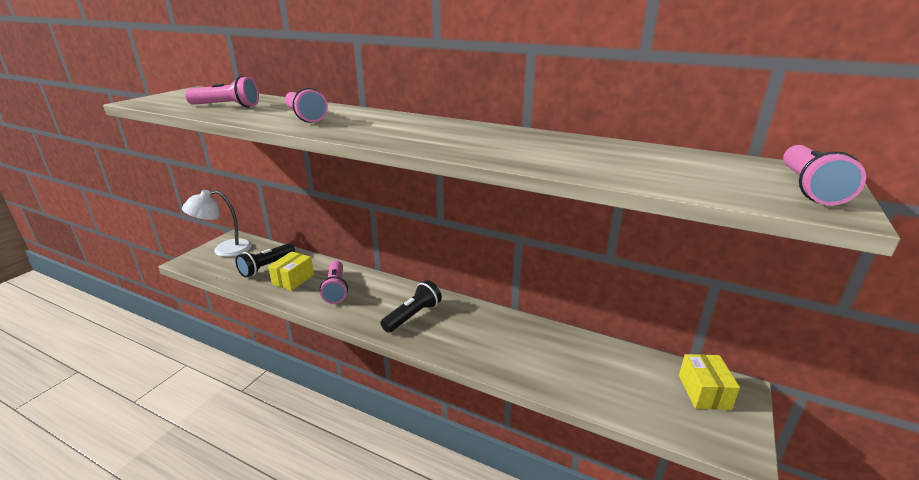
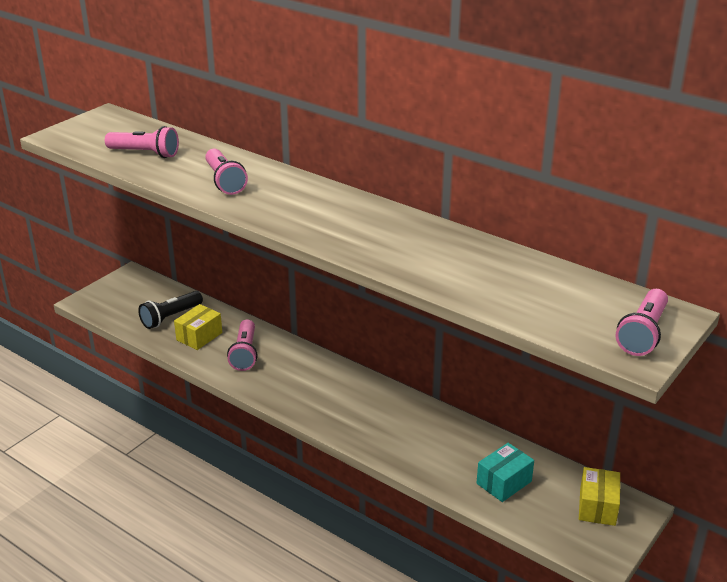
camera: 10 degrees right, 5 degrees up
(224, 250) = (123, 290): white lamp -> none
(413, 316) = (323, 394): black flashlight -> none
(607, 379) = (504, 482): none -> turquoise box

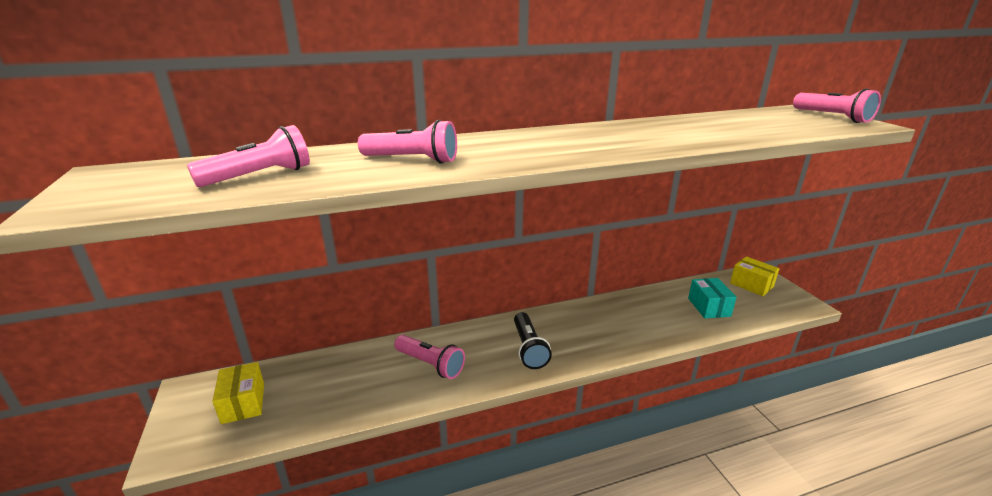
camera: 55 degrees left, 5 degrees down
(170, 317) = (307, 391): black flashlight -> black flashlight (528, 349)
(199, 336) = (366, 383): yellow box -> yellow box (243, 403)

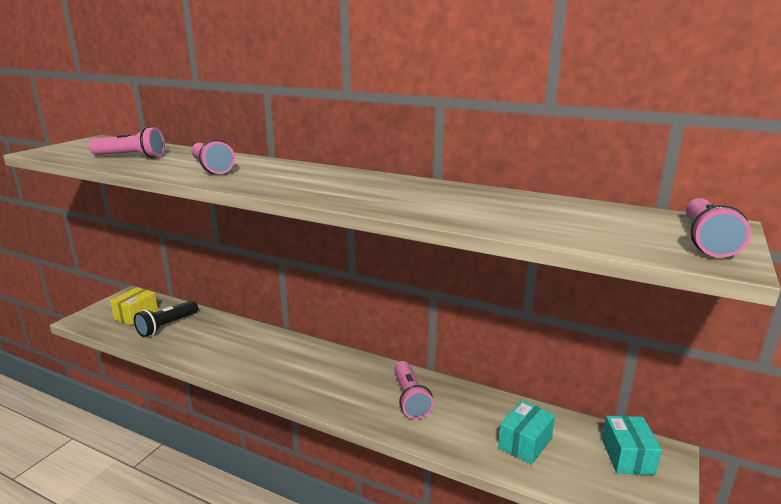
camera: 45 degrees right, 5 degrees down
(430, 364) = (240, 349): pink flashlight -> pink flashlight (410, 399)
(528, 349) = (310, 377): black flashlight -> black flashlight (167, 326)
(751, 285) = (627, 456): yellow box -> turquoise box

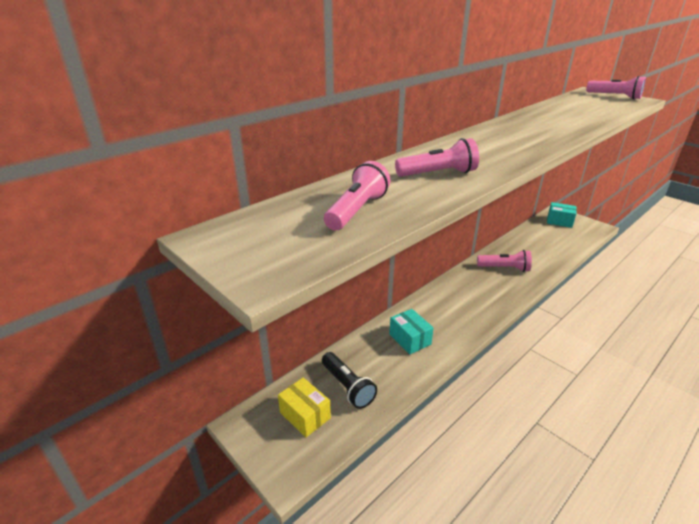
camera: 70 degrees left, 10 degrees up
(525, 443) = (549, 243): turquoise box -> turquoise box (410, 339)

